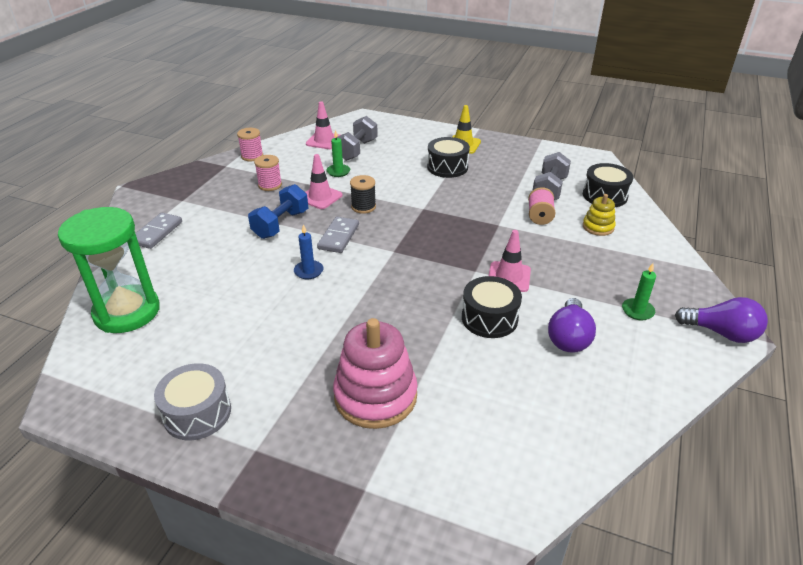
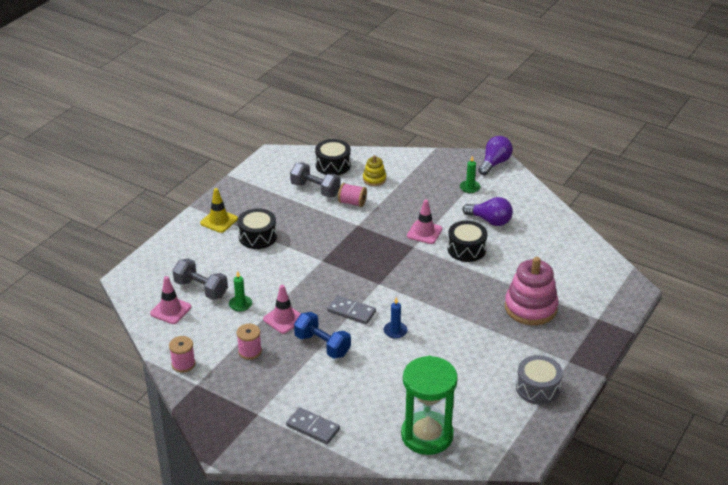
camera: 80 degrees left, 0 degrees up
(363, 207) = (309, 294): black spool -> none

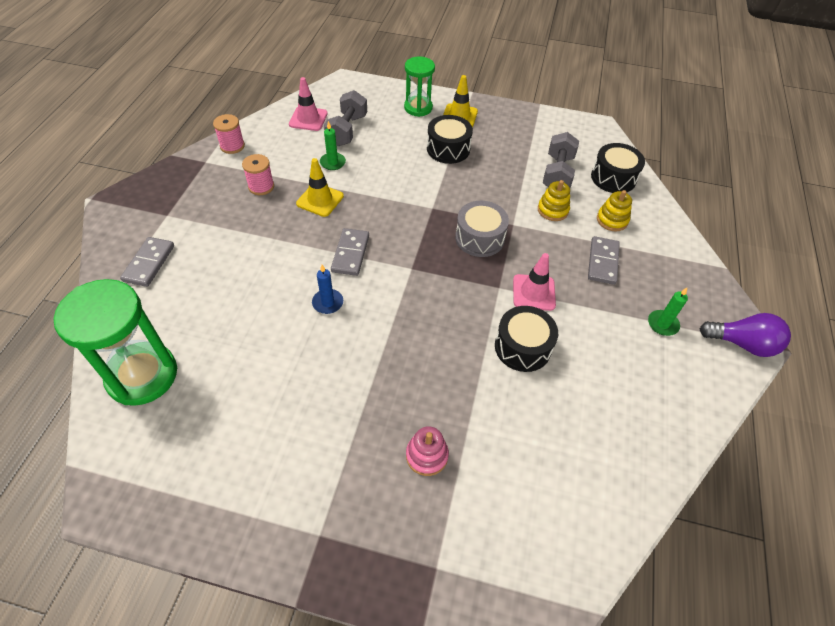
camera: 70 degrees right, 15 degrees up
(193, 241) = (418, 108): none -> green hourglass
(284, 319) = (320, 200): pink traffic cone -> yellow traffic cone
(322, 345) = (285, 241): blue dumbbell -> none
(352, 202) = (552, 210): pink spool -> yellow stacking toy
(410, 195) = (603, 262): none -> grey domino
(490, 221) = (602, 364): purple light bulb -> none
(530, 308) = (426, 455): pink stacking toy -> pink stacking toy, size x0.51
(537, 388) = (250, 498): grey drum -> grey drum (479, 238)

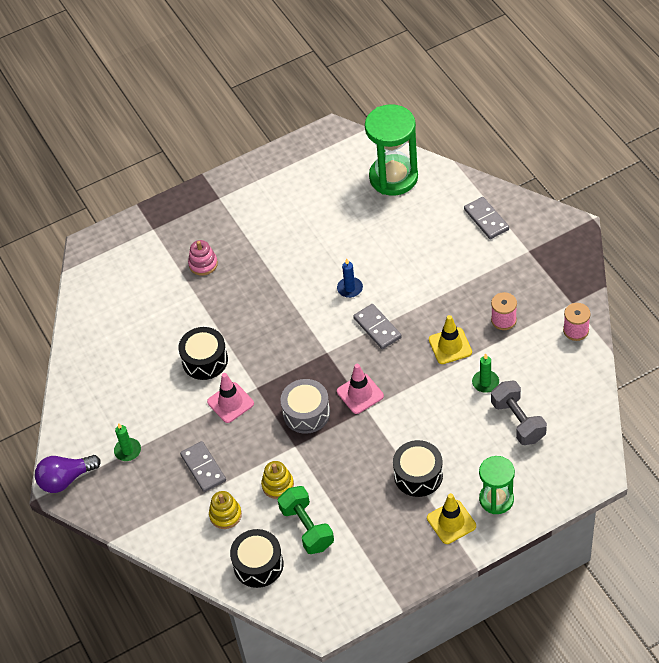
camera: 145 degrees right, 0 degrees up
(308, 119) = (563, 404): pink traffic cone -> pink traffic cone (360, 394)
(557, 173) = (307, 528): grey dumbbell -> green dumbbell

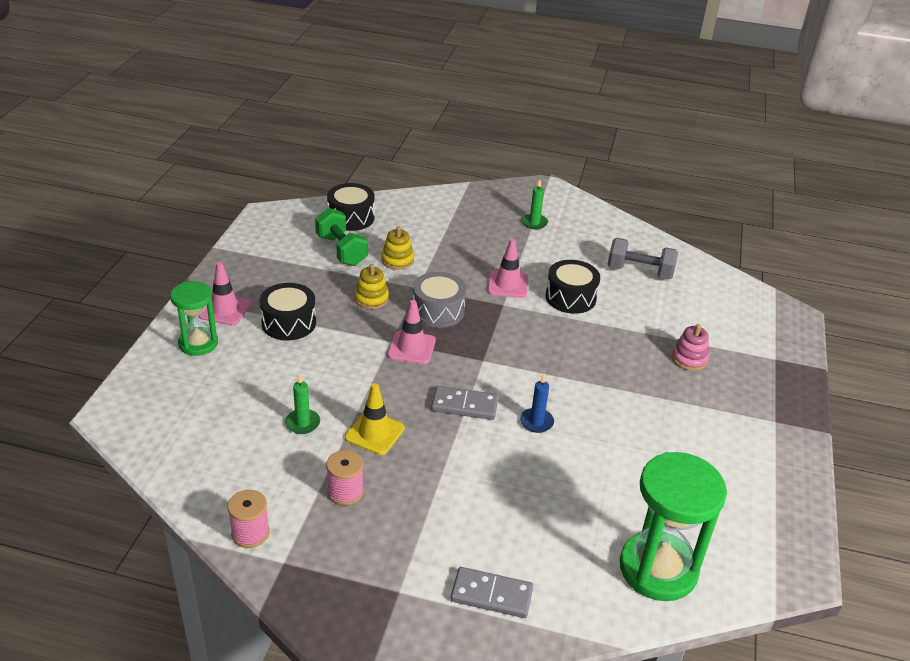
camera: 125 degrees right, 15 degrees down
(66, 479) = (548, 191): purple light bulb -> none
(203, 468) = (467, 241): grey domino -> none
(225, 515) = (412, 228): yellow stacking toy -> yellow stacking toy (371, 299)
(307, 528) = (341, 250): green dumbbell -> green dumbbell turned 45 degrees clockwise
(451, 522) = (225, 310): yellow traffic cone -> pink traffic cone
(518, 421) = (235, 410): grey dumbbell -> grey dumbbell (639, 272)

